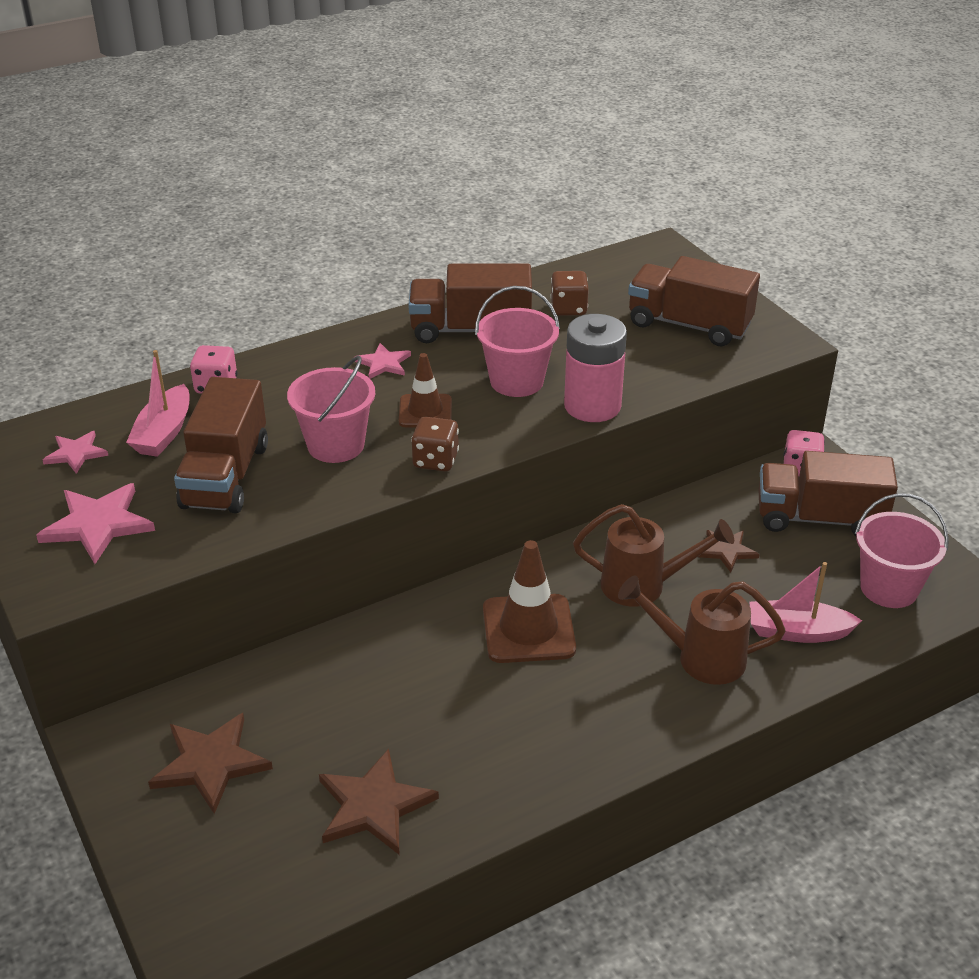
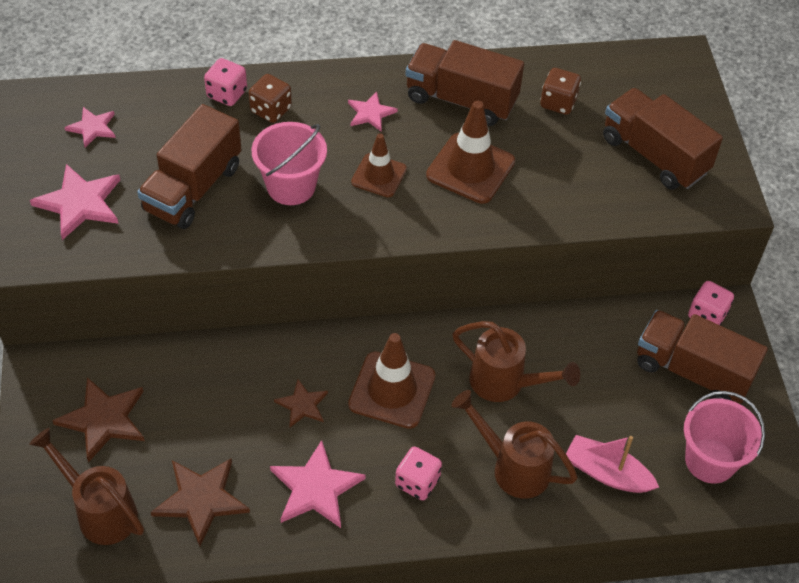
camera: 20 degrees right, 15 degrees up
(164, 433) = (166, 129): pink boat -> none
(255, 860) = (100, 510): none -> brown watering can
(435, 460) = (361, 229): brown dice -> brown dice (271, 110)
(500, 749) = (315, 488): none -> pink star
(516, 381) = (470, 168): pink bucket -> brown traffic cone
(592, 406) = (519, 216): pink battery -> none
(608, 705) = (417, 482): none -> pink dice
(727, 551) = (593, 375): brown star -> brown star (302, 405)

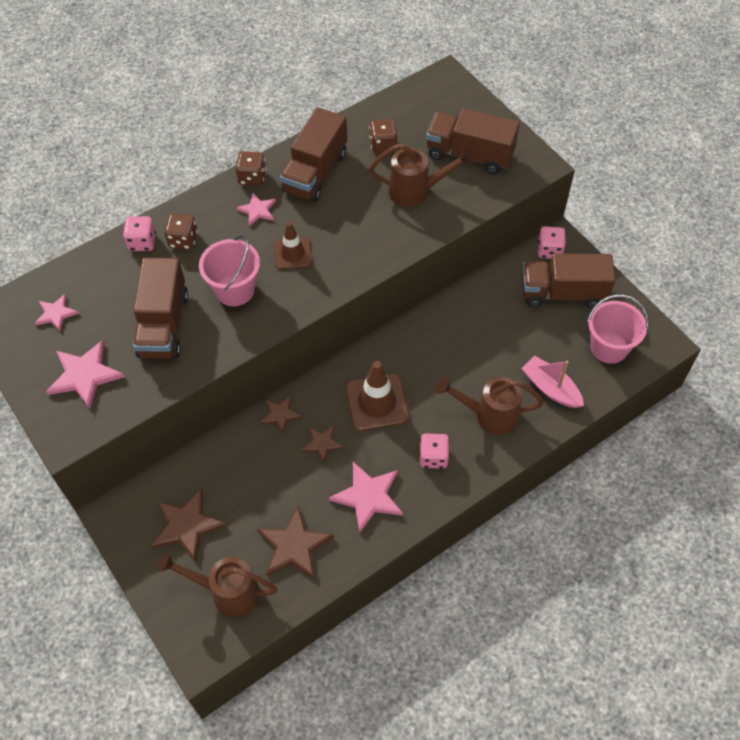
camera: 25 degrees left, 5 degrees up
(277, 351) = (280, 414): none -> brown star
(387, 76) = (252, 177): none -> brown dice
(461, 100) = (315, 172): brown truck -> brown truck turned 60 degrees counterclockwise
(470, 168) = (353, 219): brown traffic cone -> none
(506, 384) = (450, 360): brown watering can -> brown watering can (417, 191)
(607, 473) = (550, 388): pink boat -> pink boat turned 45 degrees clockwise

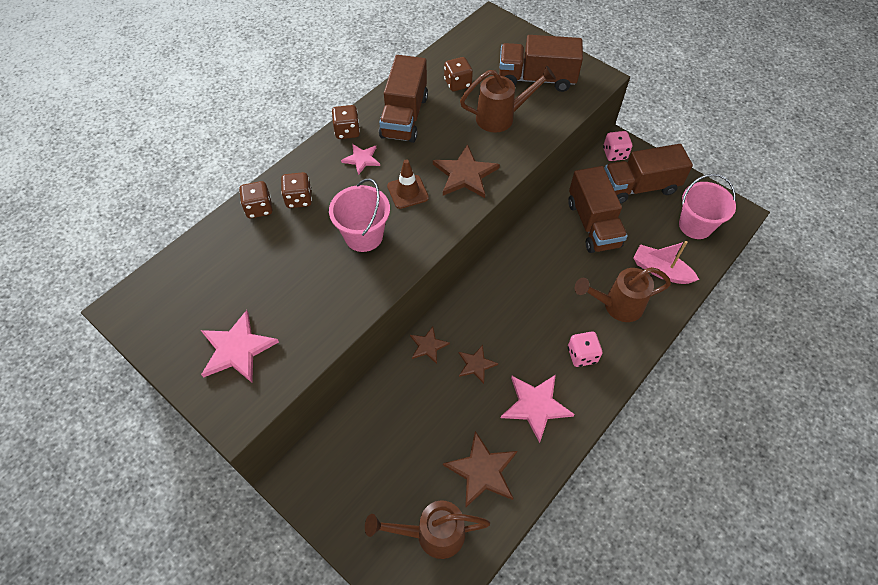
camera: 15 degrees left, 0 degrees up
(56, 313) = (190, 293): pink star -> none
(142, 242) = (259, 208): pink dice -> brown dice
(164, 324) = (303, 282): brown truck -> brown truck (593, 224)
(187, 525) = (371, 475): brown star -> brown star (465, 174)
(377, 402) = (513, 315): brown traffic cone -> none

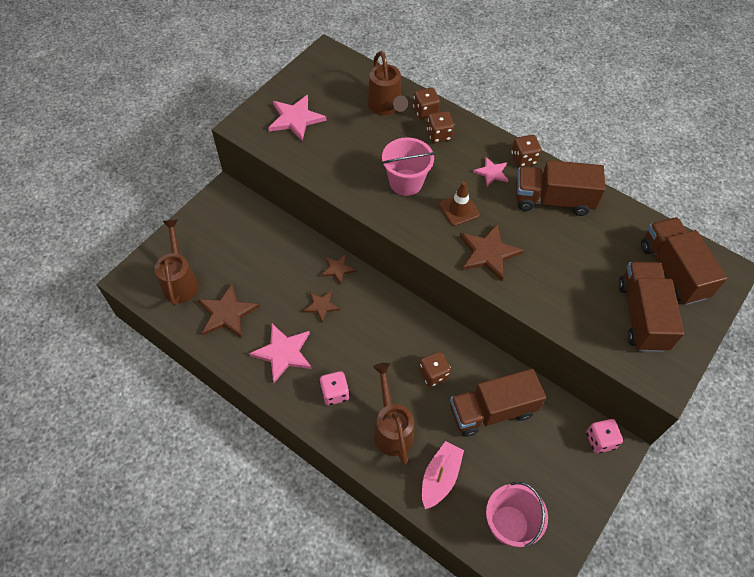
camera: 85 degrees right, 0 degrees up
(457, 83) = (612, 242): brown dice -> brown dice (433, 374)
(502, 117) = (573, 283): brown watering can -> brown watering can (386, 107)
(639, 187) = (554, 465): brown truck -> brown truck (672, 271)

